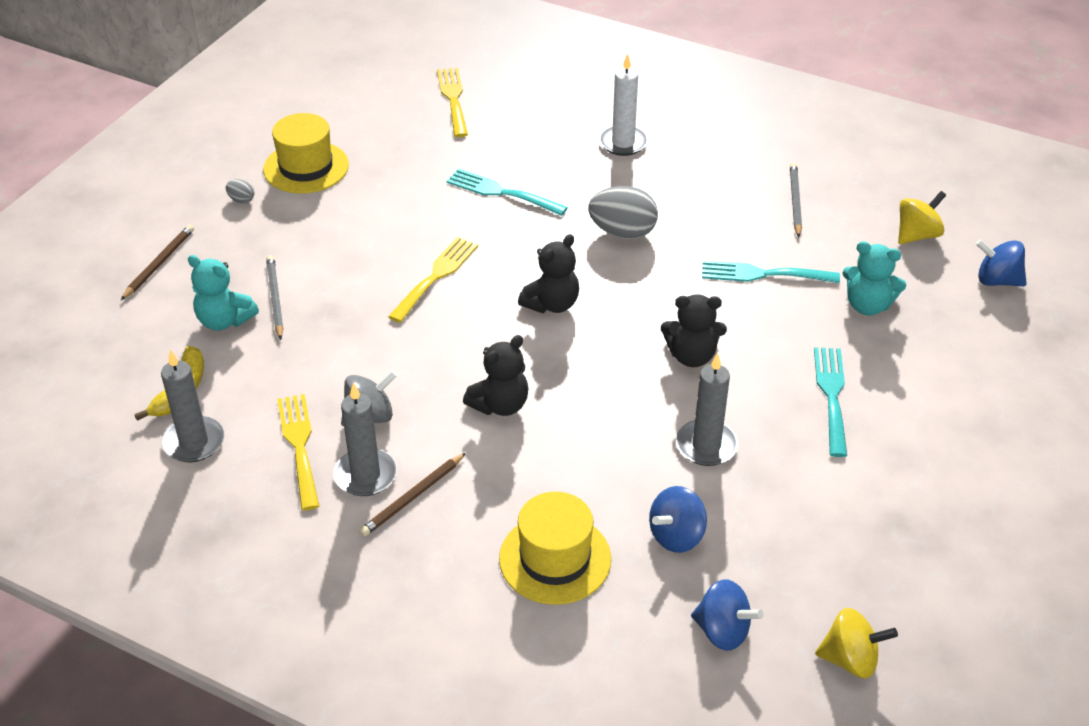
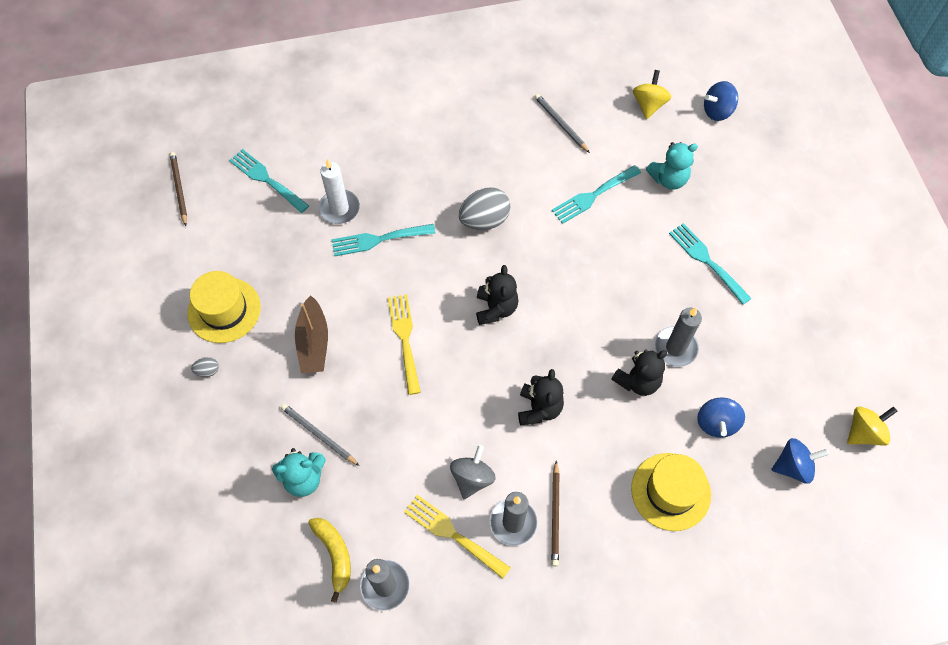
camera: 40 degrees left, 20 degrees up
(159, 263) = (207, 467): brown pencil -> brown pencil (179, 189)
(352, 232) = (313, 342): none -> brown boat
(453, 99) = (266, 179): yellow fork -> turquoise fork
(623, 143) = (415, 144): white candle -> white candle (339, 208)
(691, 356) = (610, 288): black teddy bear -> black teddy bear (637, 381)

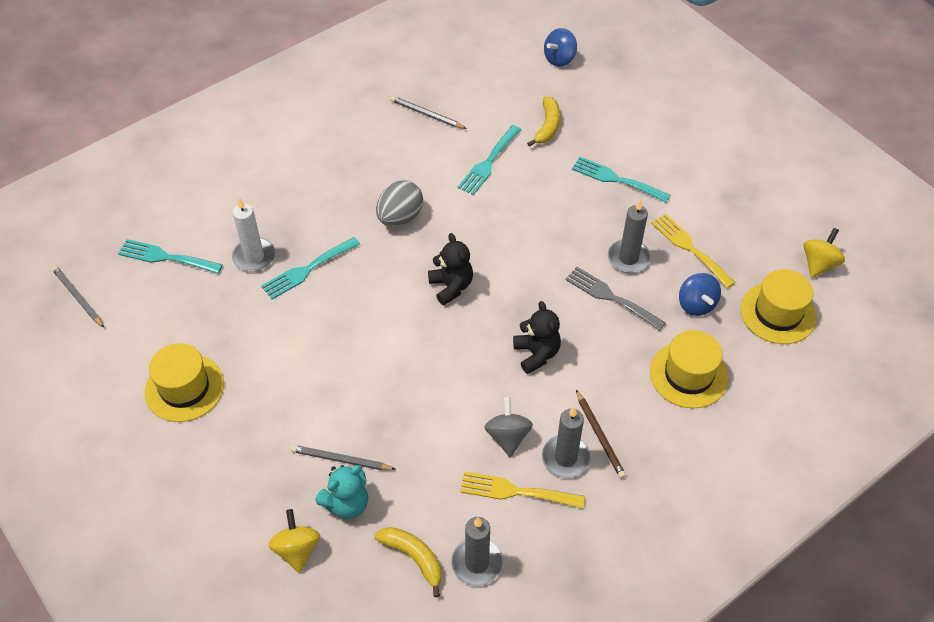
camera: 25 degrees left, 10 degrees down
(179, 189) = (78, 297): brown pencil -> grey pencil
(208, 371) = (196, 448): grey egg -> none
(313, 342) = (291, 381): brown boat -> none
(404, 339) = (379, 344): yellow fork -> yellow fork (689, 248)
(637, 381) = (611, 297): black teddy bear -> grey fork
(649, 105) = (497, 73): yellow spinning top -> yellow spinning top (297, 550)
(668, 179) = (547, 126): turquoise teddy bear -> yellow banana
(793, 466) = (778, 313): blue spinning top -> yellow hat

